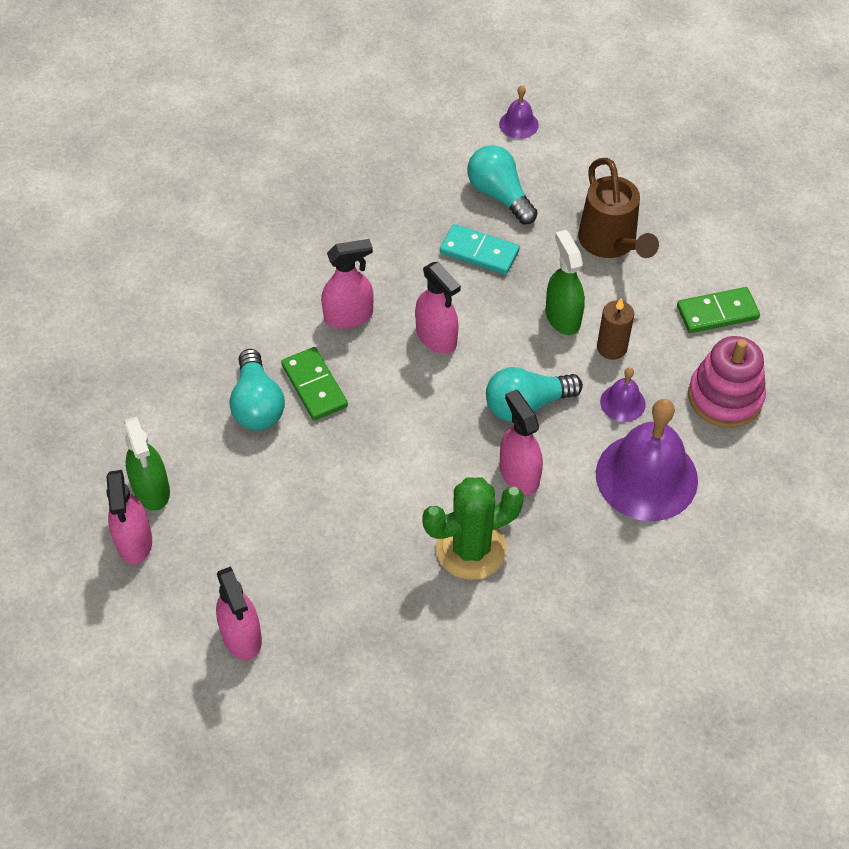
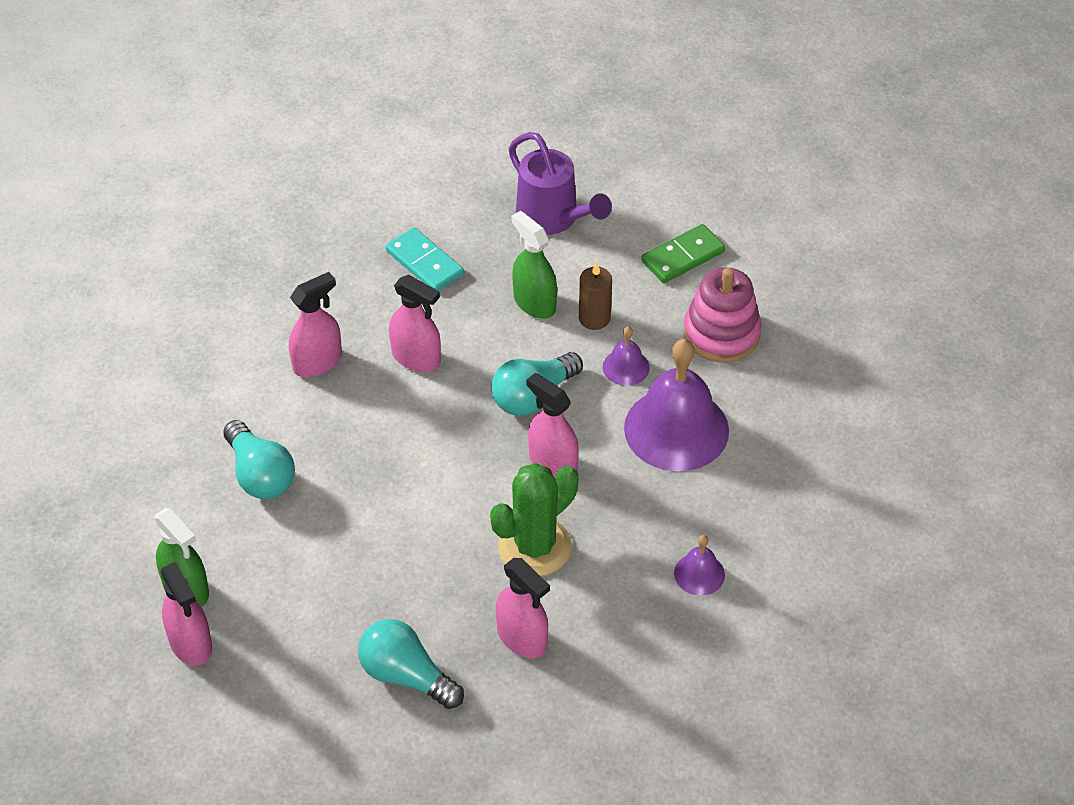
camera: 20 degrees left, 5 degrees down
(241, 636) = (341, 698): pink spray bottle -> pink spray bottle (522, 638)
(314, 386) = (311, 439): green domino -> none
(479, 252) = (424, 263): turquoise domino -> turquoise domino turned 45 degrees clockwise
(499, 195) = (422, 202): turquoise light bulb -> turquoise light bulb (406, 676)
(518, 124) = (412, 126): purple bell -> purple bell (699, 574)
(611, 243) = (553, 219): brown watering can -> purple watering can

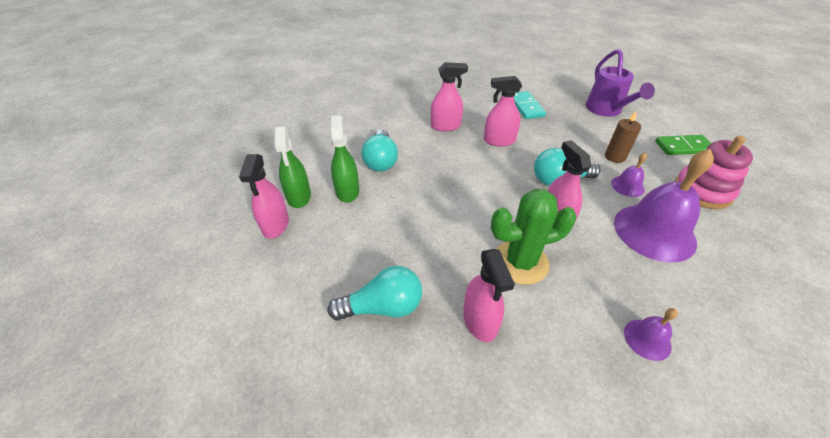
camera: 30 degrees right, 5 degrees down
(406, 676) = (382, 307): turquoise light bulb -> turquoise light bulb turned 105 degrees clockwise
(416, 357) = (499, 141): pink spray bottle -> pink spray bottle turned 120 degrees clockwise
(534, 303) = (580, 139): green spray bottle -> green spray bottle (347, 191)

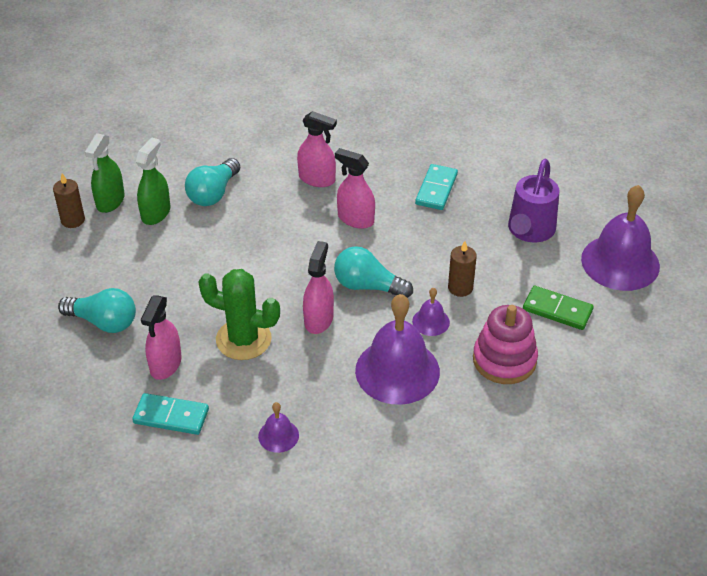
camera: 30 degrees right, 0 degrees up
(275, 225) = (73, 220): pink spray bottle -> brown candle
(539, 375) = (171, 416): none -> turquoise domino
(673, 109) = (620, 262): none -> purple bell

